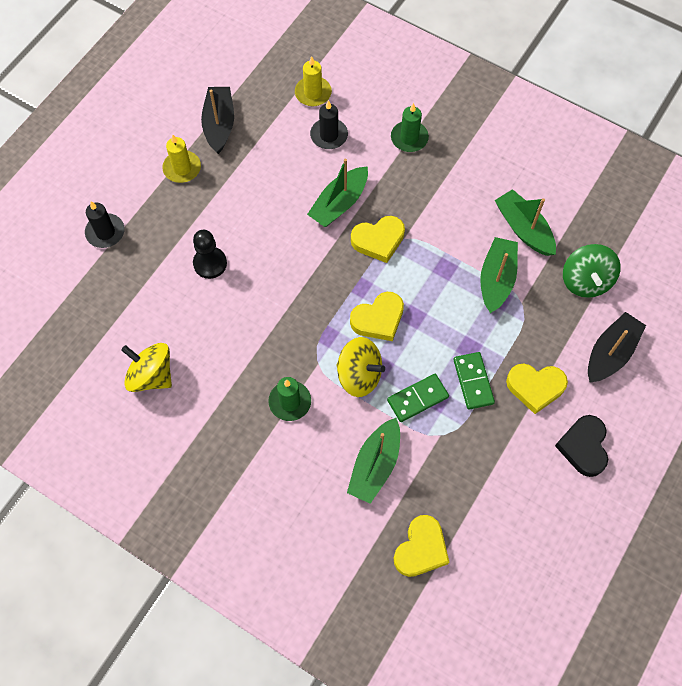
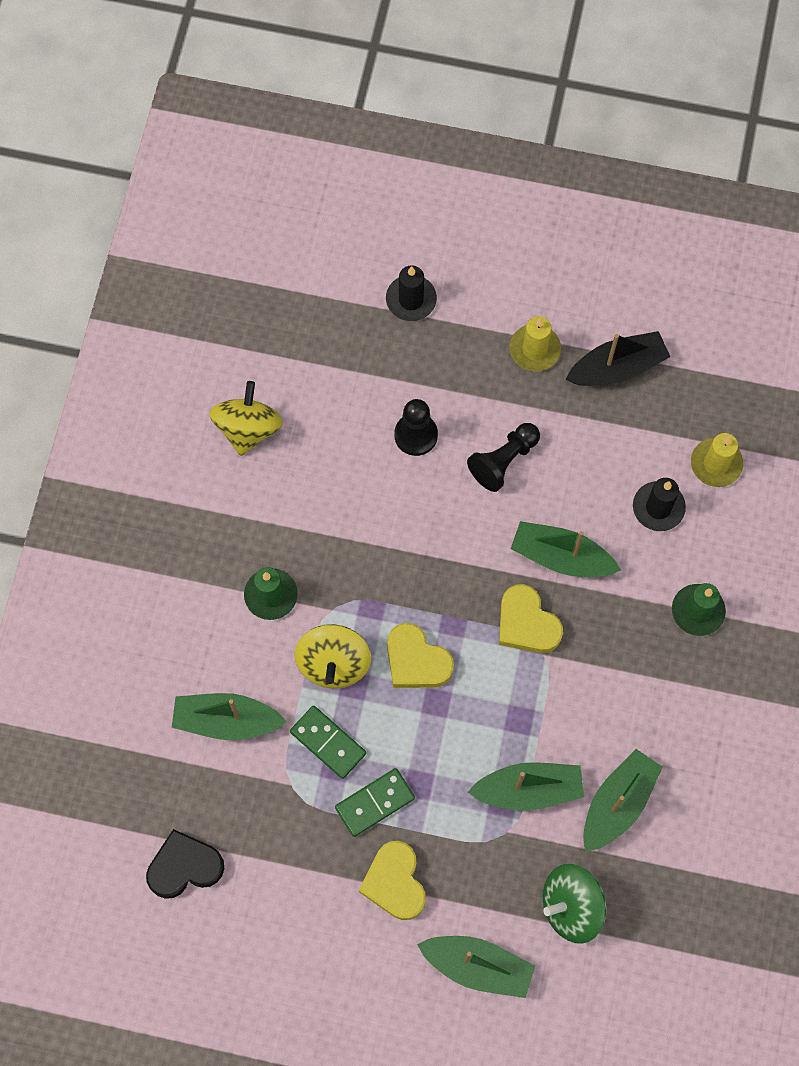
camera: 70 degrees right, 5 degrees up
(255, 215) = (503, 461): none -> black pawn
(421, 549) = (144, 806): yellow heart -> none
(583, 447) = (336, 964): black heart -> black heart (184, 866)
(610, 353) = (477, 966): black boat -> green boat

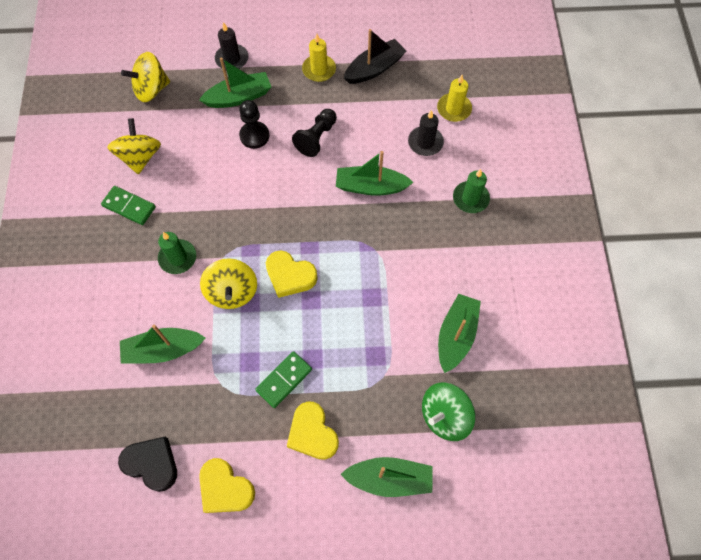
camera: 15 degrees left, 5 degrees down
(184, 866) = (152, 464): black heart -> black heart turned 60 degrees clockwise
(284, 322) = (151, 89): none -> yellow spinning top
(328, 743) = (240, 347): green domino -> green domino (129, 206)
(526, 623) = (359, 233): yellow heart -> yellow heart (225, 488)
(528, 790) = (391, 342): green boat -> green boat (239, 97)

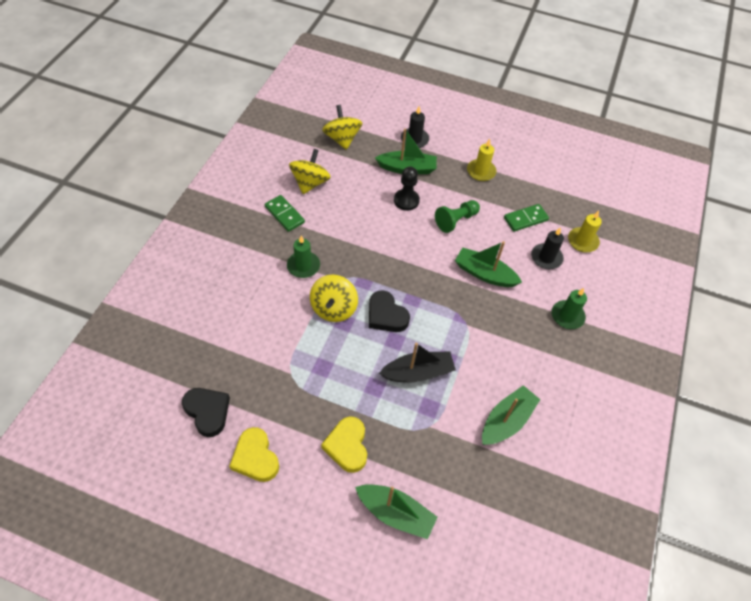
camera: 20 degrees right, 10 degrees down
(151, 89) = (342, 139): yellow spinning top -> yellow spinning top turned 75 degrees clockwise
(163, 350) = (259, 329): green boat -> none
(284, 380) = (343, 393): green domino -> green domino (525, 219)
(290, 276) = (386, 315): yellow heart -> black heart
(316, 138) = (456, 220): black pawn -> green pawn
(374, 68) = (527, 187): black boat -> black boat (418, 372)
(445, 416) = (467, 483): green spinning top -> none

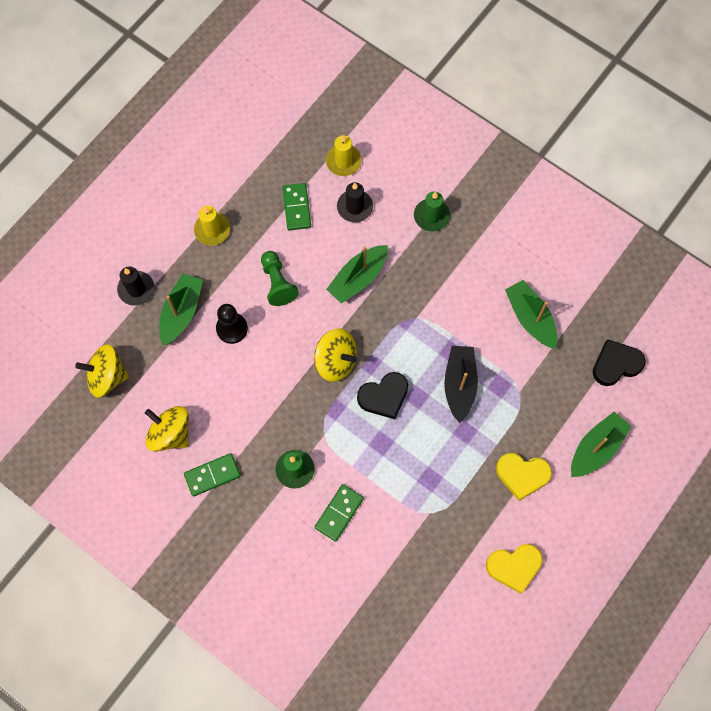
camera: 70 degrees left, 15 degrees up
(207, 412) = (453, 607): black heart -> black heart (616, 364)
(274, 304) = (339, 513): none -> green domino
(334, 308) = (361, 449): yellow spinning top -> yellow spinning top (336, 361)

